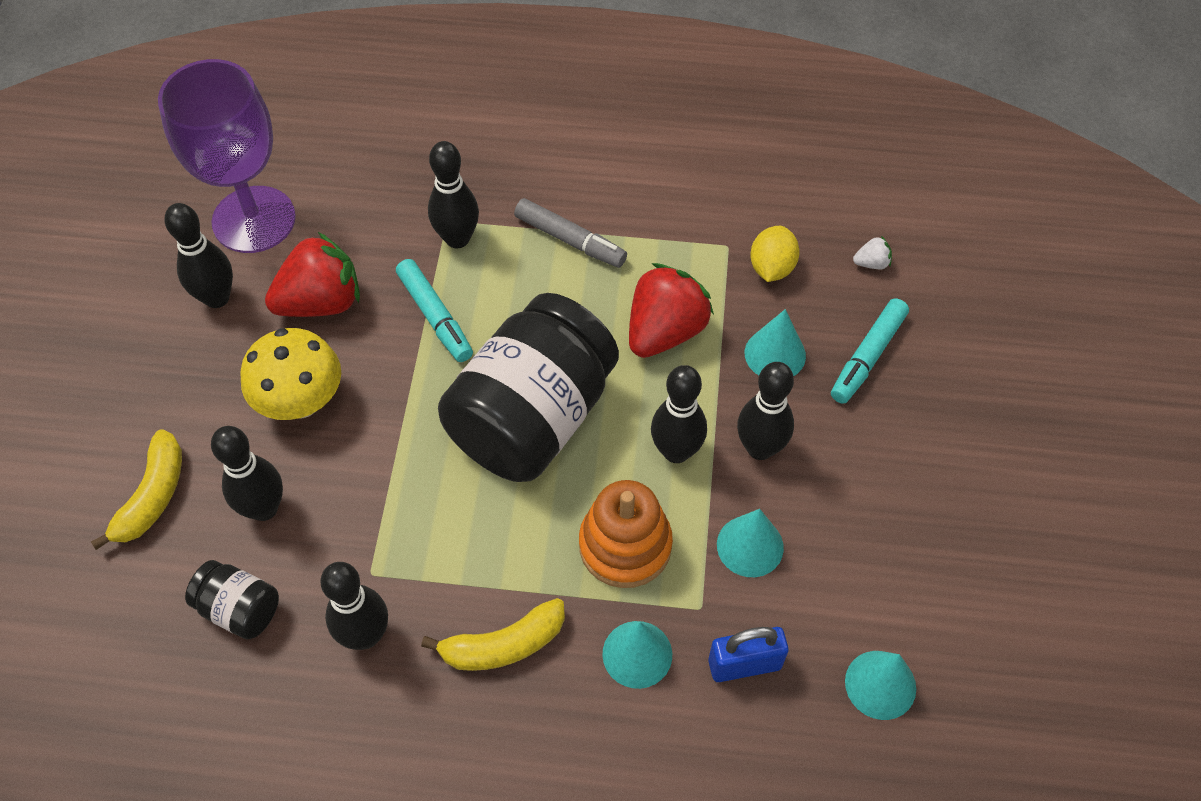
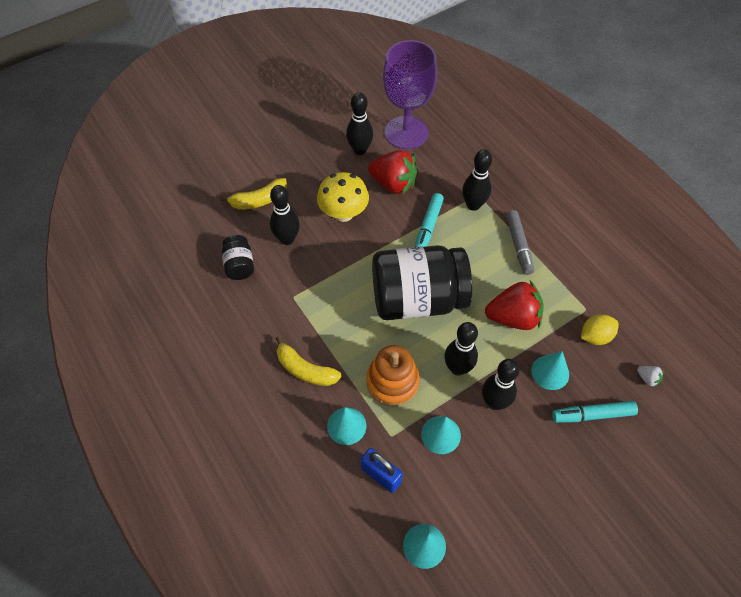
camera: 50 degrees right, 0 degrees up
(365, 635) = (266, 316): black bowling pin -> none

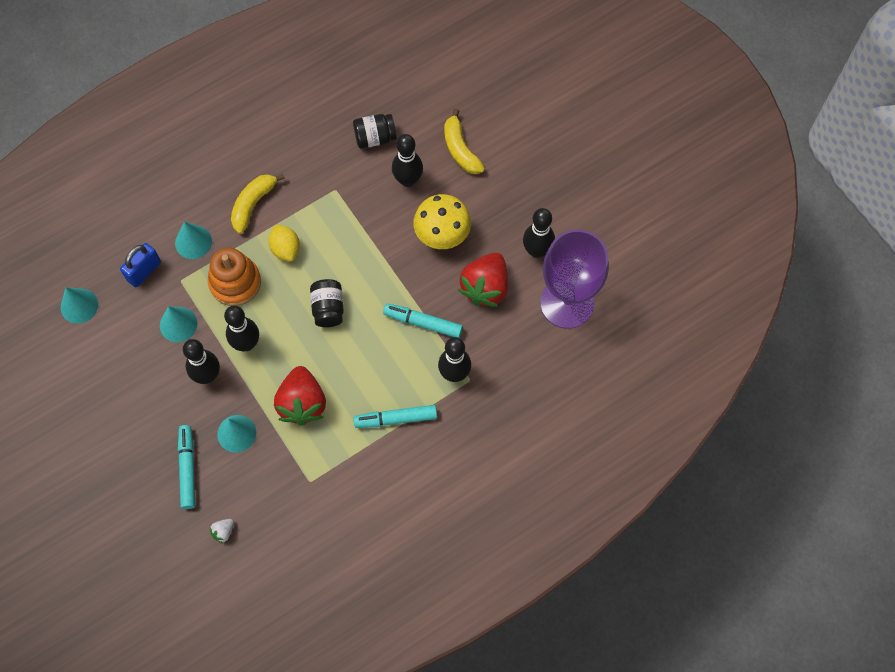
camera: 90 degrees right, 10 degrees up
(417, 299) = (328, 308): black jar -> black jar, size x0.44
(518, 245) = (395, 419): grey marker -> turquoise marker
(595, 336) = (275, 486): yellow lemon -> yellow lemon (286, 249)

